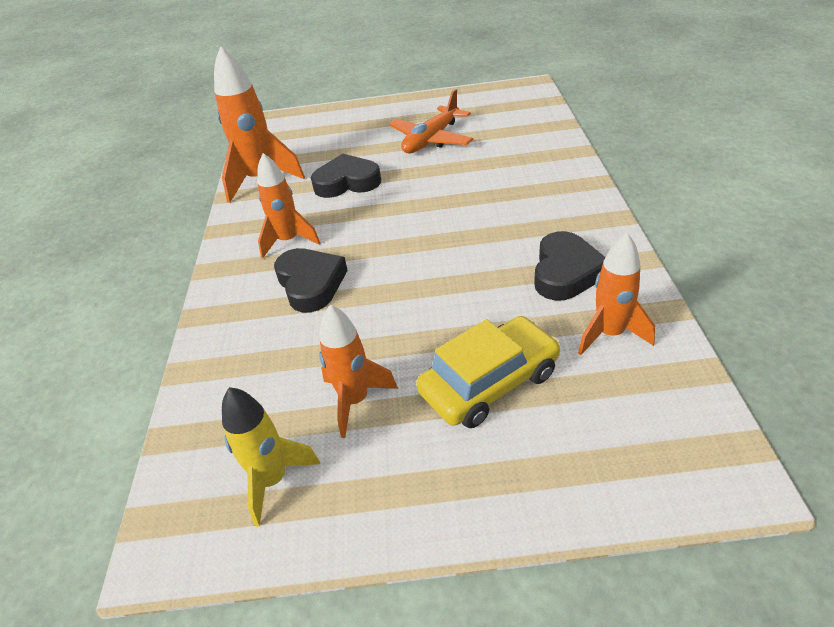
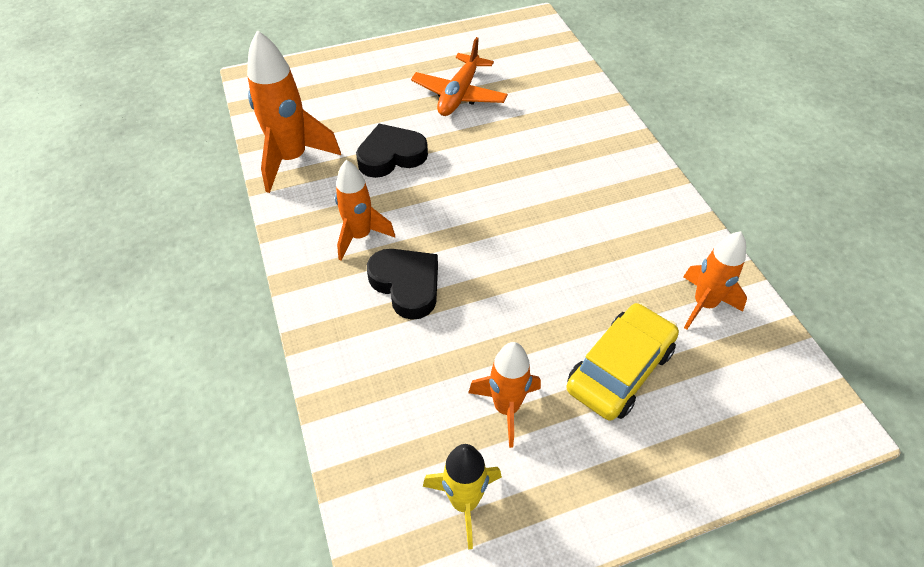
camera: 20 degrees left, 10 degrees up
(566, 272) = (645, 243): black heart -> none

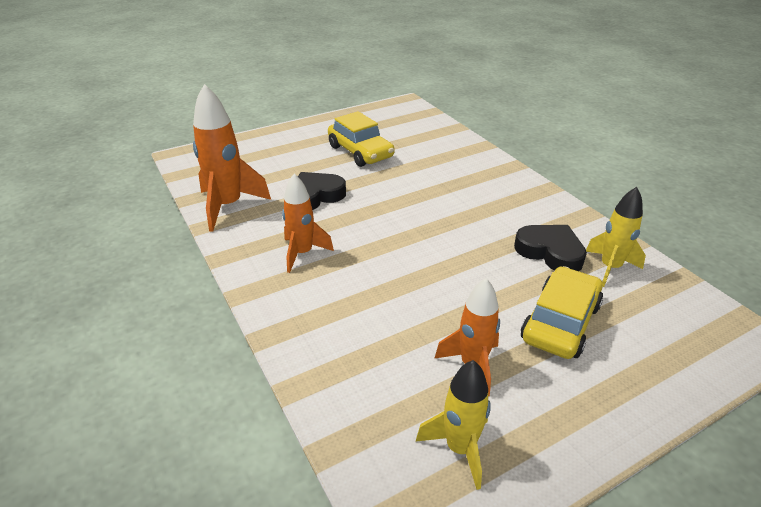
camera: 10 degrees left, 15 degrees down
(407, 285) = (354, 284): black heart -> black heart (550, 252)
(459, 94) = (360, 152): orange plane -> yellow car
(704, 304) = (610, 268): orange rocket -> yellow rocket

